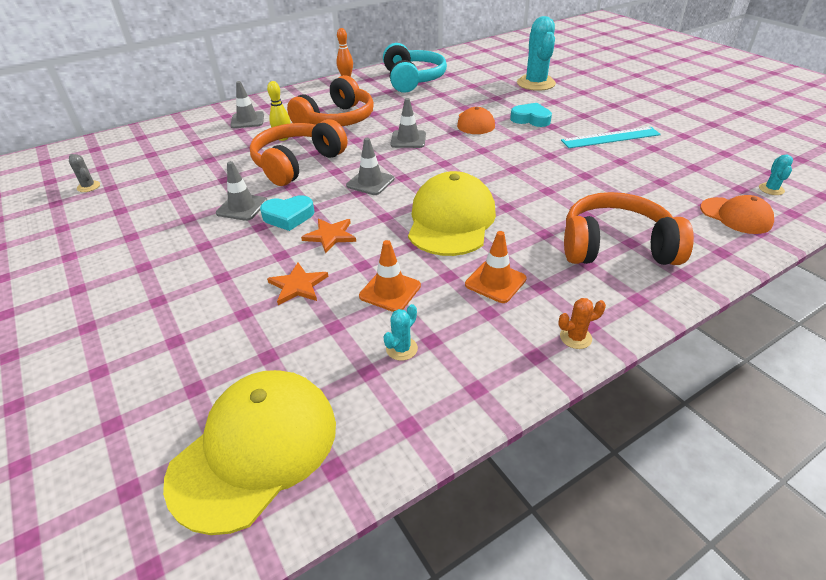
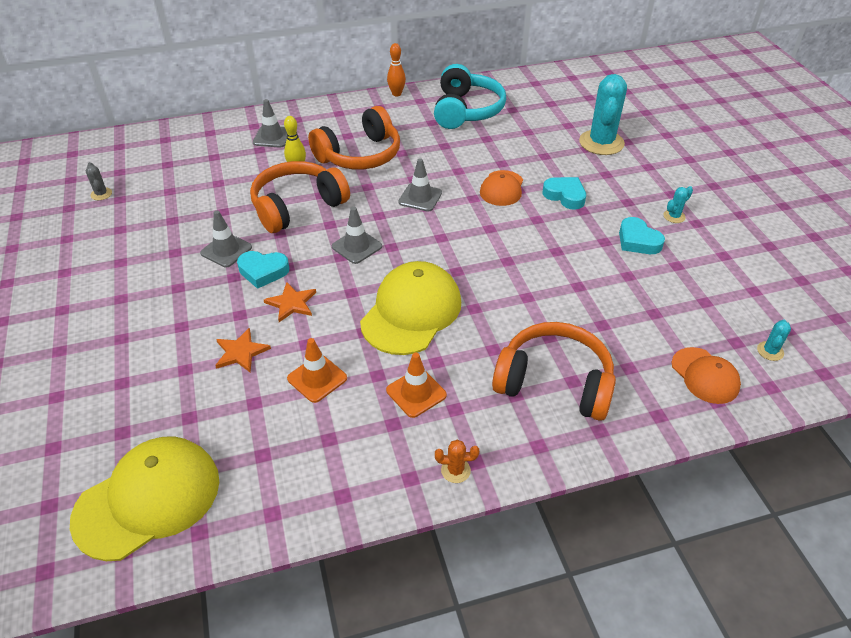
camera: 15 degrees right, 5 degrees up
(401, 349) = (299, 440): turquoise cactus -> turquoise cactus (674, 216)
(610, 137) = (638, 241): turquoise ruler -> turquoise heart

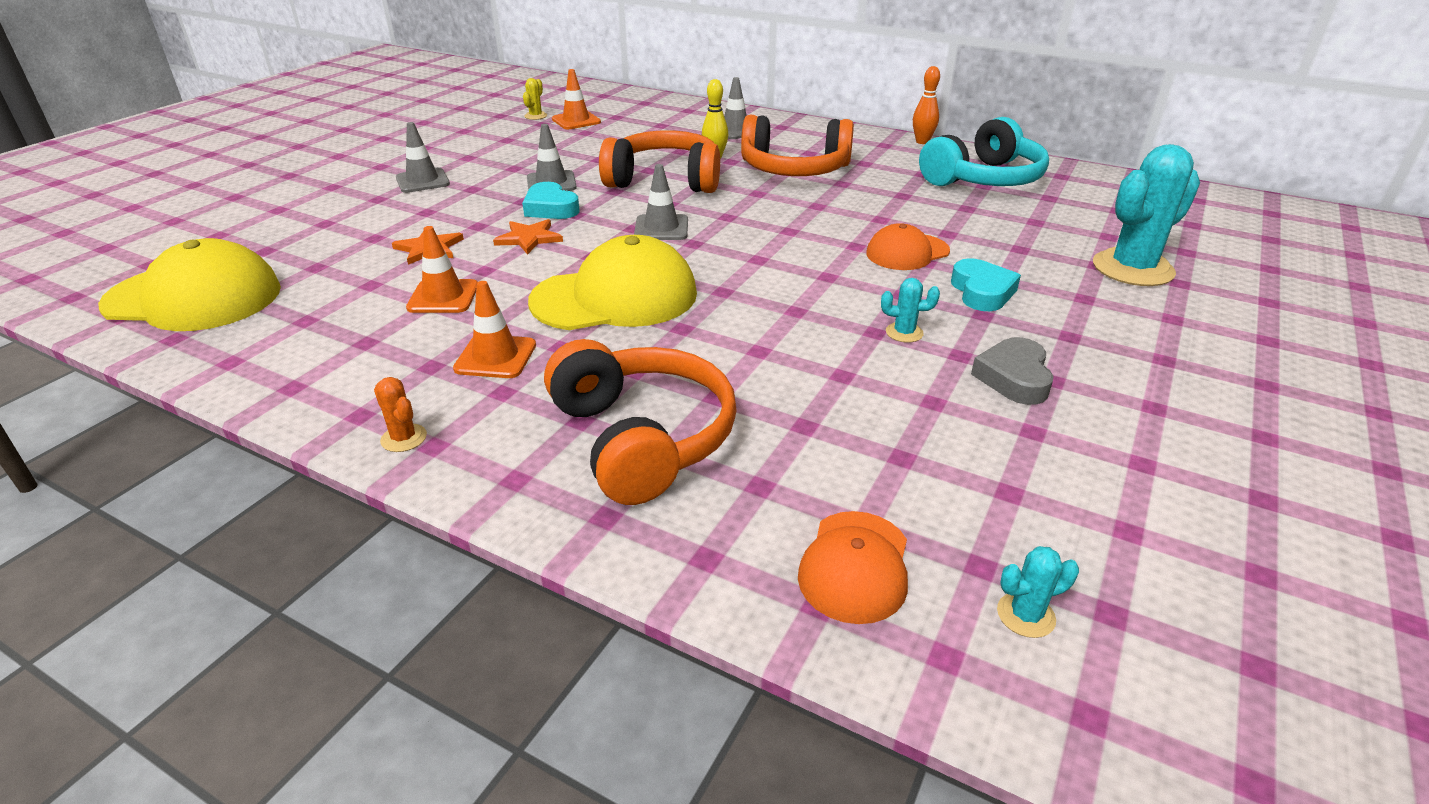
camera: 45 degrees right, 10 degrees down
(101, 194) = (535, 116): grey cactus -> yellow cactus
(143, 183) = (576, 121): none -> orange traffic cone
(420, 197) = (796, 221): grey traffic cone -> grey traffic cone (422, 181)
(638, 241) = (1014, 378): turquoise heart -> grey heart
(674, 216) = (1124, 382): turquoise cactus -> turquoise cactus (904, 333)

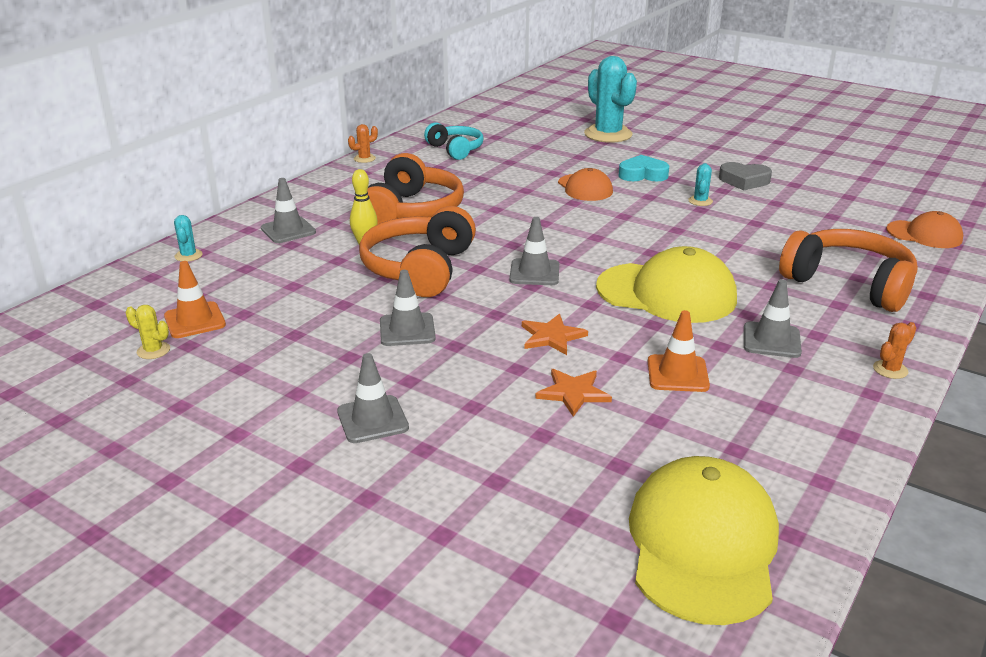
camera: 85 degrees left, 5 degrees down
(495, 357) = (771, 340): orange traffic cone -> grey traffic cone
(550, 208) = (478, 328): turquoise heart -> none
(615, 297) = (667, 293): yellow cap -> yellow cap turned 120 degrees clockwise
(642, 438) = (849, 284): orange headphones -> orange headphones turned 60 degrees clockwise
(922, 142) = (364, 159): orange bowling pin -> orange cactus
(984, 179) = (455, 149): turquoise headphones -> turquoise headphones, size x0.62
(1025, 615) = (932, 205): turquoise cactus -> turquoise cactus (188, 255)

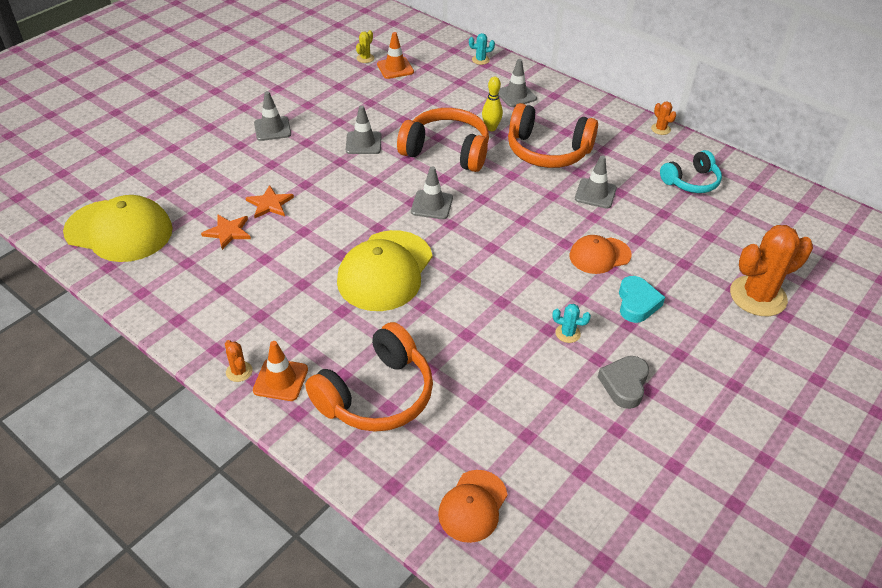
camera: 95 degrees right, 15 degrees up
(552, 336) = (338, 203): orange star -> orange star (228, 232)
(608, 134) = (758, 296): turquoise cactus -> orange cactus
(677, 374) = (274, 254): orange traffic cone -> orange traffic cone (280, 380)
(771, 340) = (300, 314): grey traffic cone -> grey traffic cone (595, 194)

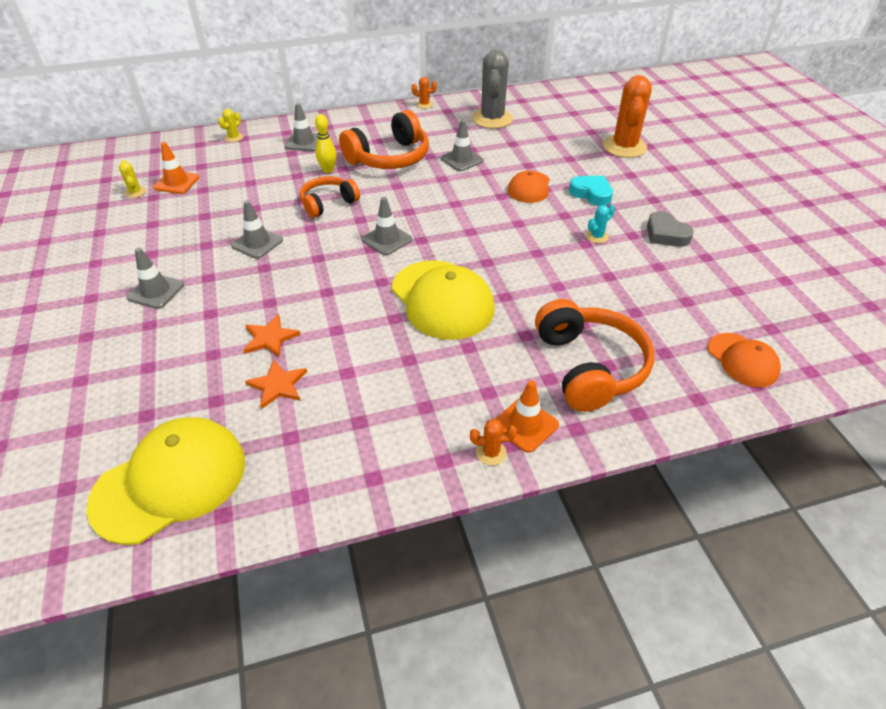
camera: 55 degrees left, 0 degrees up
(446, 151) = (328, 203): orange headphones -> orange headphones, size x0.62
(480, 60) = (234, 138): turquoise cactus -> yellow cactus
(691, 182) = (492, 119): turquoise headphones -> grey cactus

